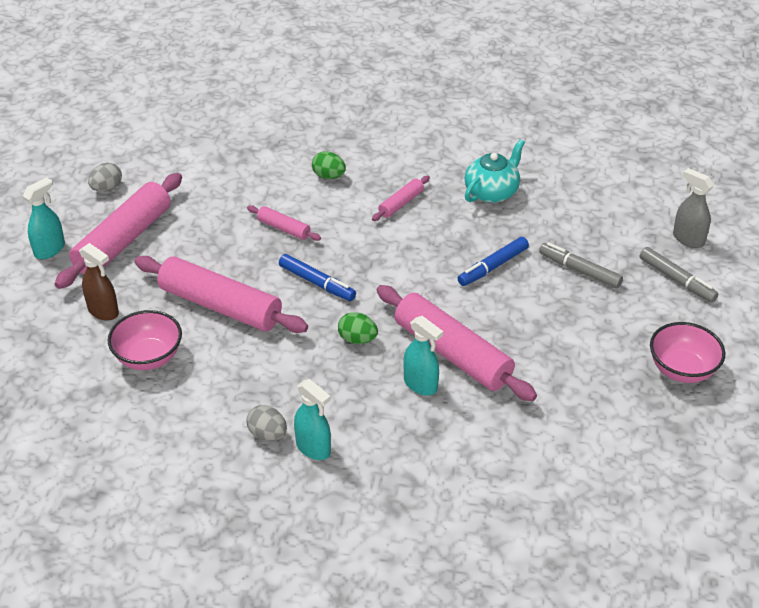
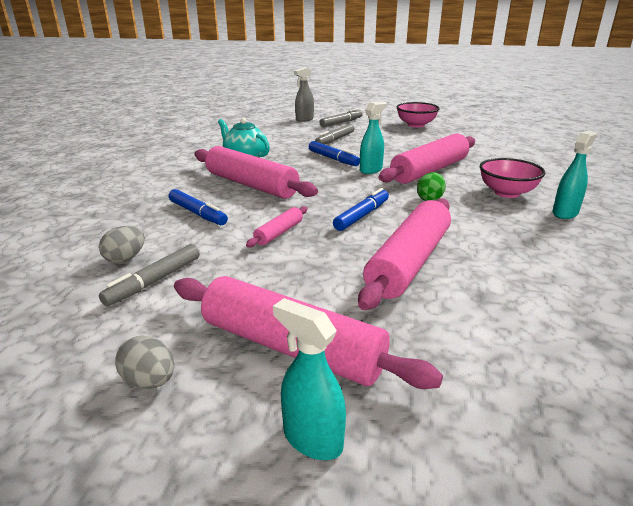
camera: 90 degrees left, 15 degrees down
(103, 311) = (449, 351): brown spray bottle -> none
(148, 357) = (514, 304): pink bowl -> pink bowl (507, 193)
(212, 171) = (154, 281): none -> grey marker
(267, 434) = (568, 231): grey egg -> grey egg (125, 259)
(329, 176) = (197, 213): green egg -> blue marker
(401, 203) = (251, 185): pink rolling pin -> pink rolling pin, size x2.13
(420, 385) = (468, 179): turquoise spray bottle -> turquoise spray bottle (371, 170)

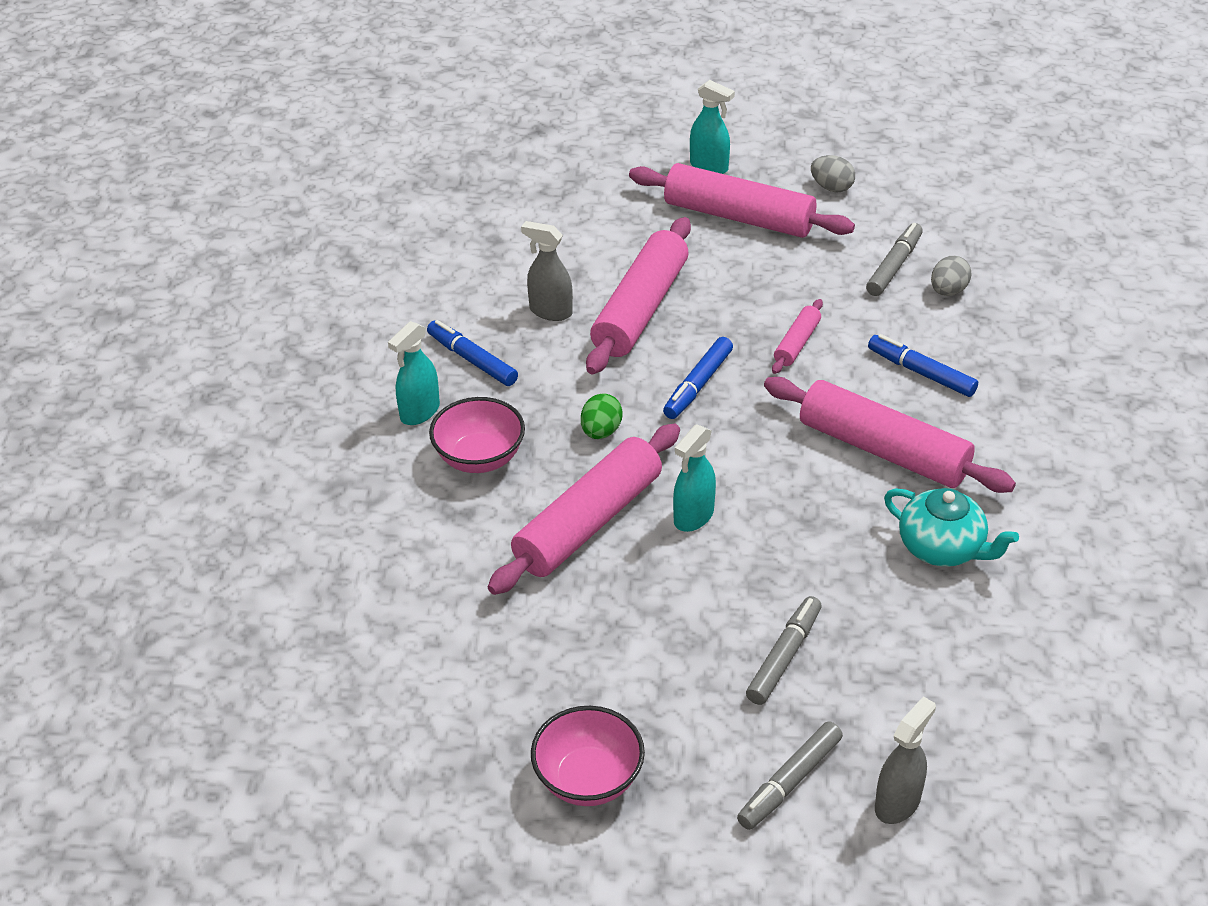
camera: 175 degrees right, 15 degrees up
(333, 159) = (769, 556): blue marker -> blue marker (472, 360)
(494, 266) = (550, 311): none -> grey spray bottle

